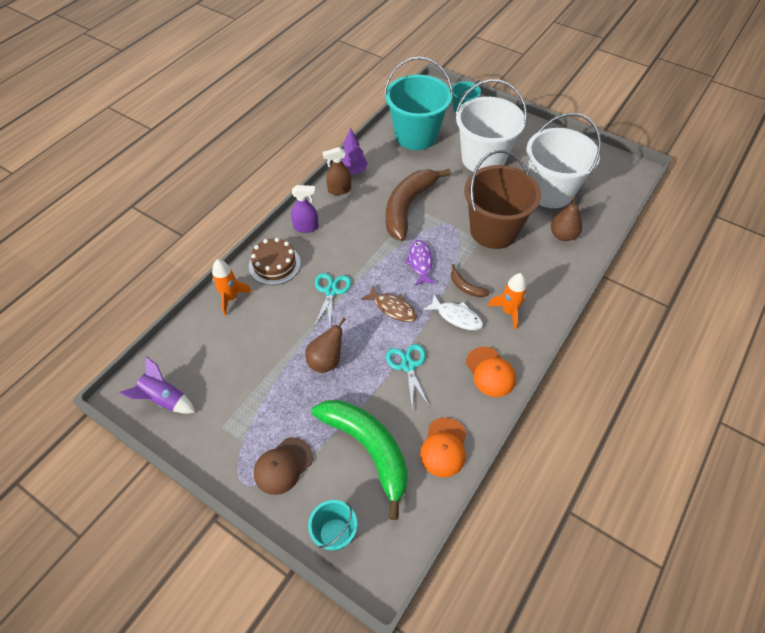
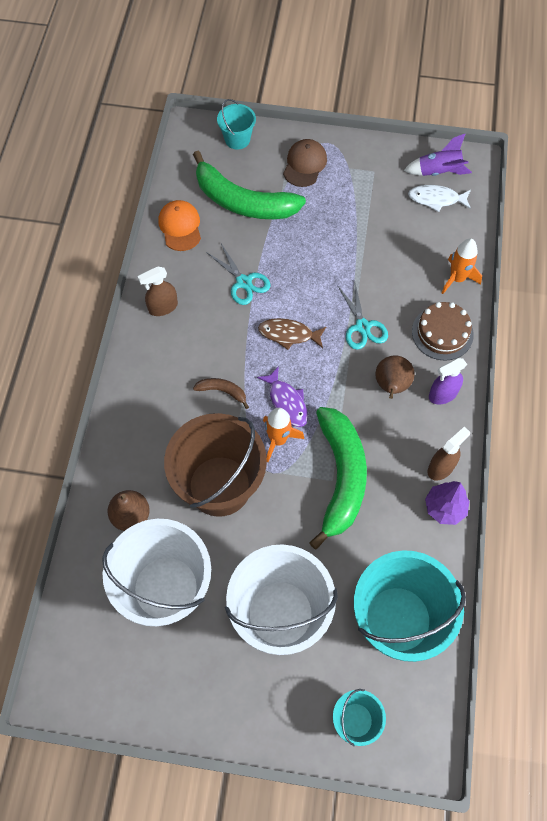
camera: 155 degrees right, 10 degrees up
(326, 361) = (322, 256): brown pear -> brown pear (391, 386)
(408, 207) = (341, 477): brown banana -> green banana
(456, 317) = (218, 351): white fish -> white fish (436, 199)
(490, 372) = (163, 307): orange cap -> brown spray bottle
(509, 311) = (165, 380): orange rocket -> orange rocket (278, 440)

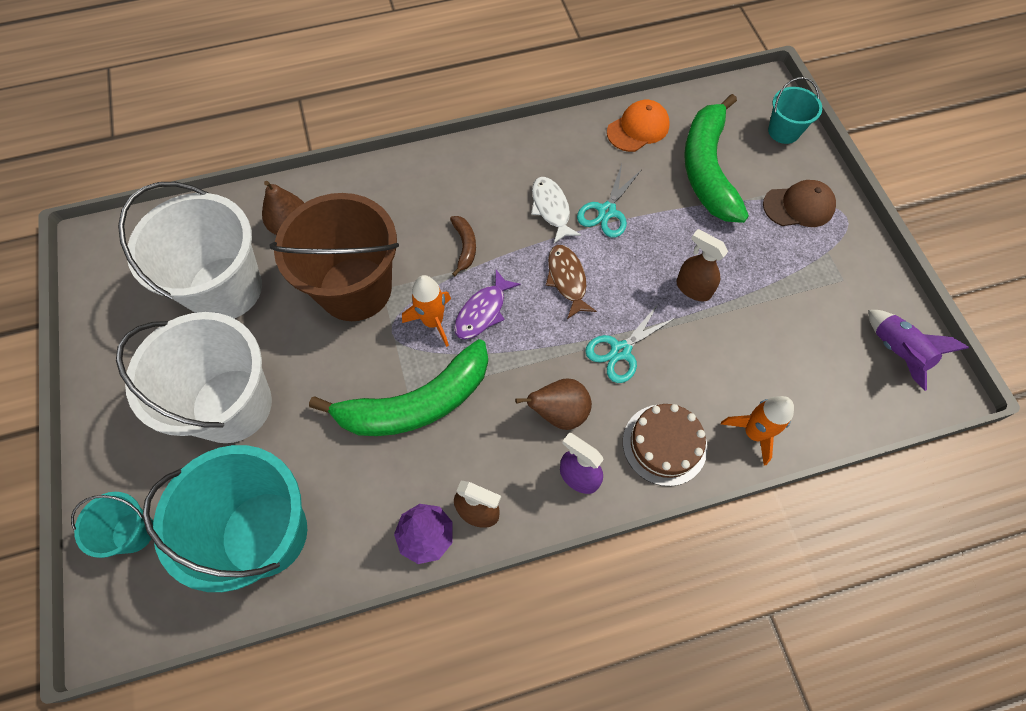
camera: 65 degrees right, 0 degrees up
(163, 307) = (534, 154): brown spray bottle -> brown spray bottle (693, 288)
(436, 199) = (854, 364): white fish -> white fish (551, 209)

